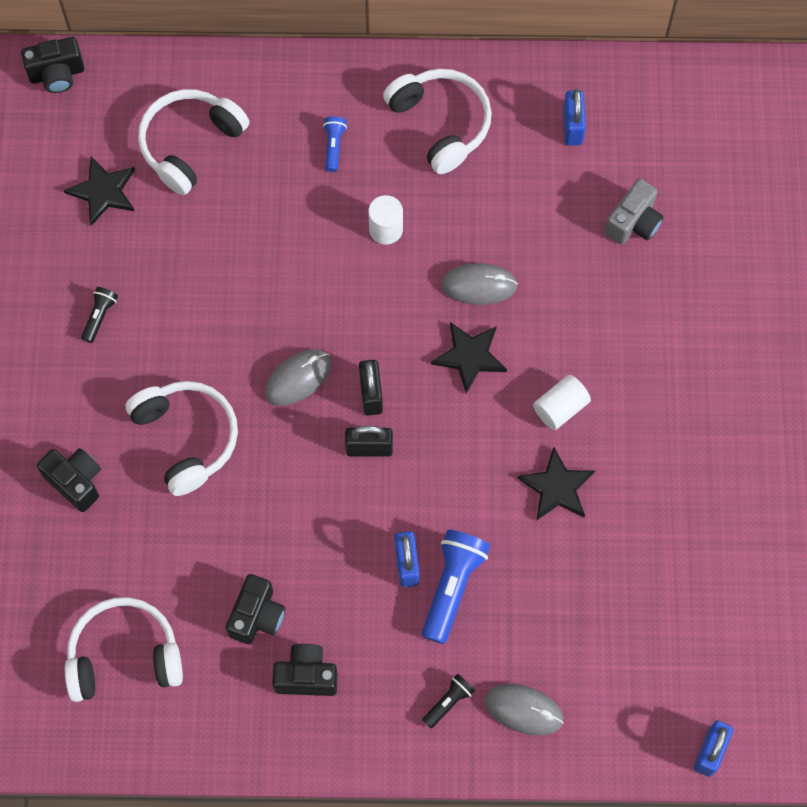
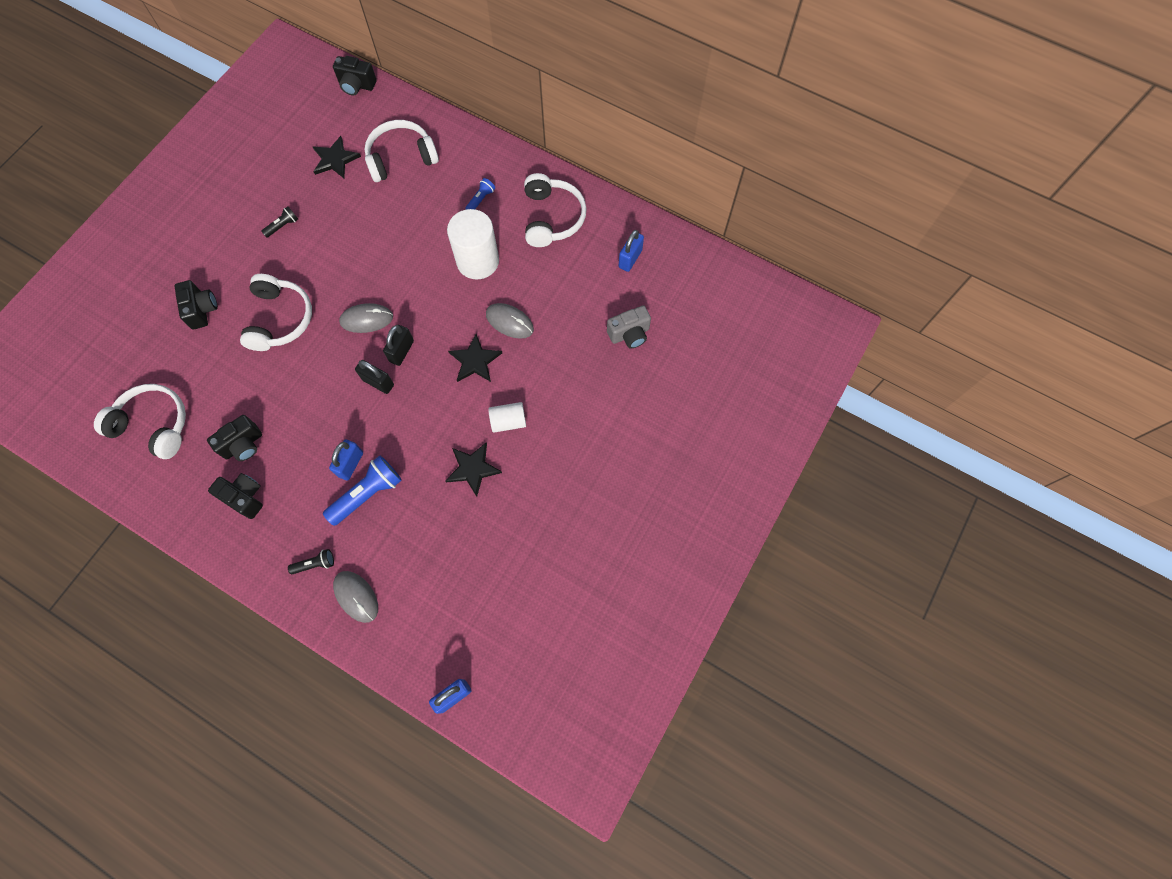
camera: 30 degrees right, 0 degrees up
(386, 229) = (477, 261): white cylinder -> white cylinder, size x1.84

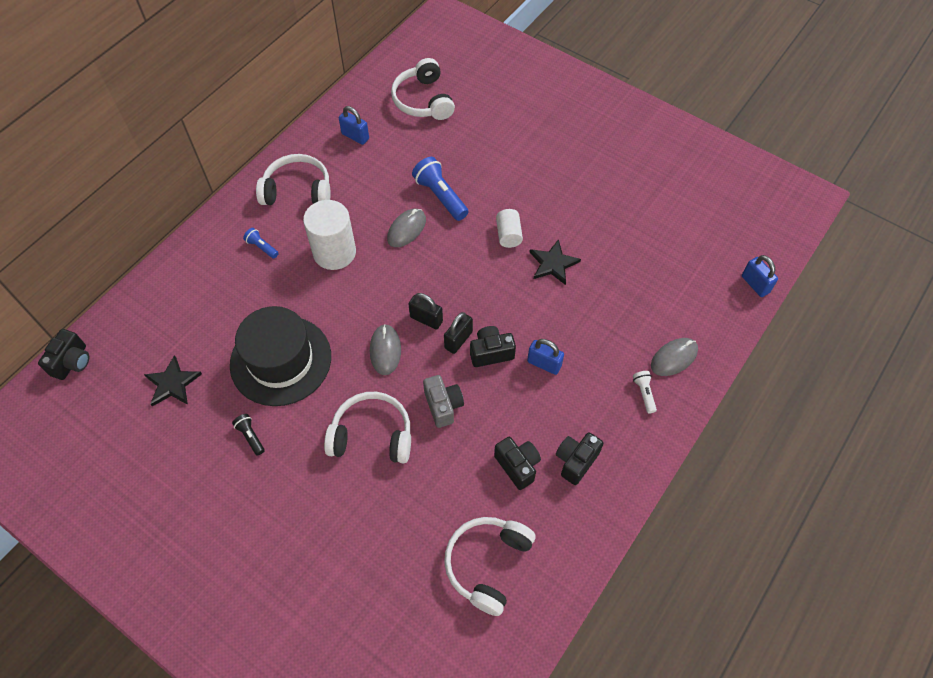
camera: 85 degrees left, 10 degrees down
(202, 310) = (347, 520): black camera -> black camera (491, 352)
(315, 564) = (644, 393): black flashlight -> white flashlight
(357, 236) = (281, 360): none -> black hat
(367, 494) = (575, 349): blue flashlight -> blue flashlight (440, 196)
(401, 158) = (190, 317): white headphones -> white headphones (423, 100)
(475, 361) = (444, 258): black star -> none
(629, 334) = (432, 143): grey camera -> grey camera (443, 406)

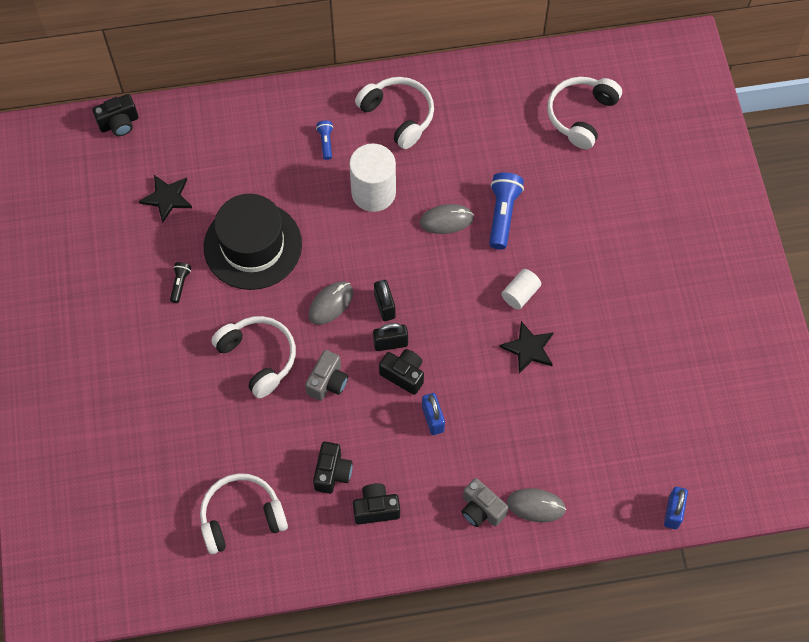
camera: 45 degrees right, 5 degrees up
(355, 136) = (490, 104): blue padlock -> none
(644, 393) = (481, 509): white flashlight -> grey camera

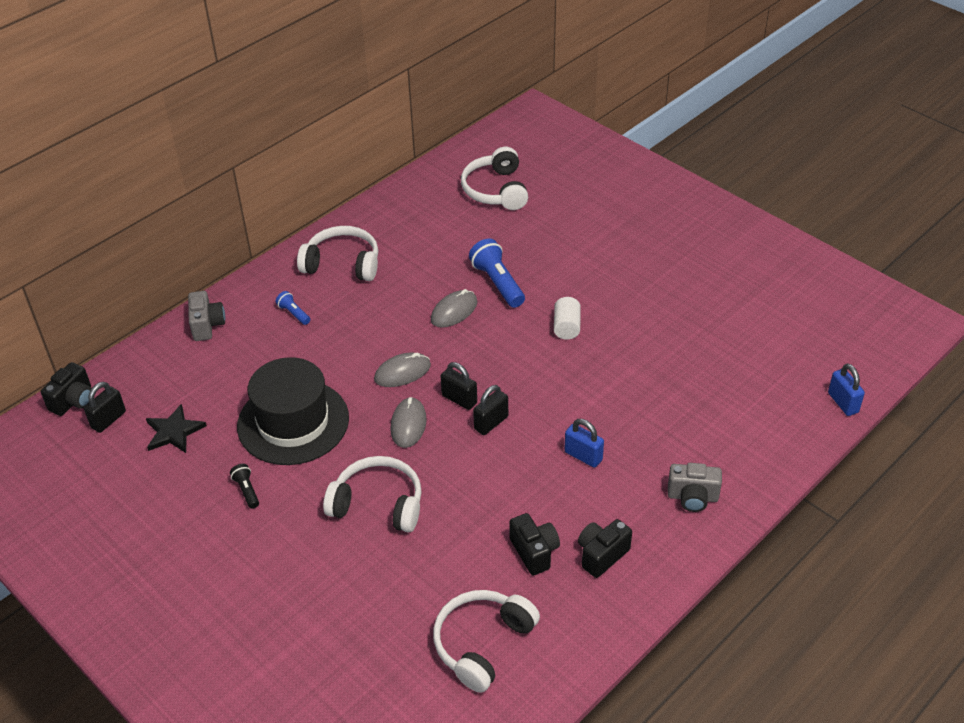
camera: 35 degrees left, 20 degrees down
(131, 157) = (108, 420): none -> black padlock
(328, 382) = (462, 484): grey camera -> grey camera (207, 325)
(373, 192) = (371, 326): white cylinder -> none
(403, 375) = (525, 439): black camera -> none
(528, 348) = (612, 359): black star -> none
(536, 506) = (734, 466): grey mouse -> grey mouse (402, 372)

